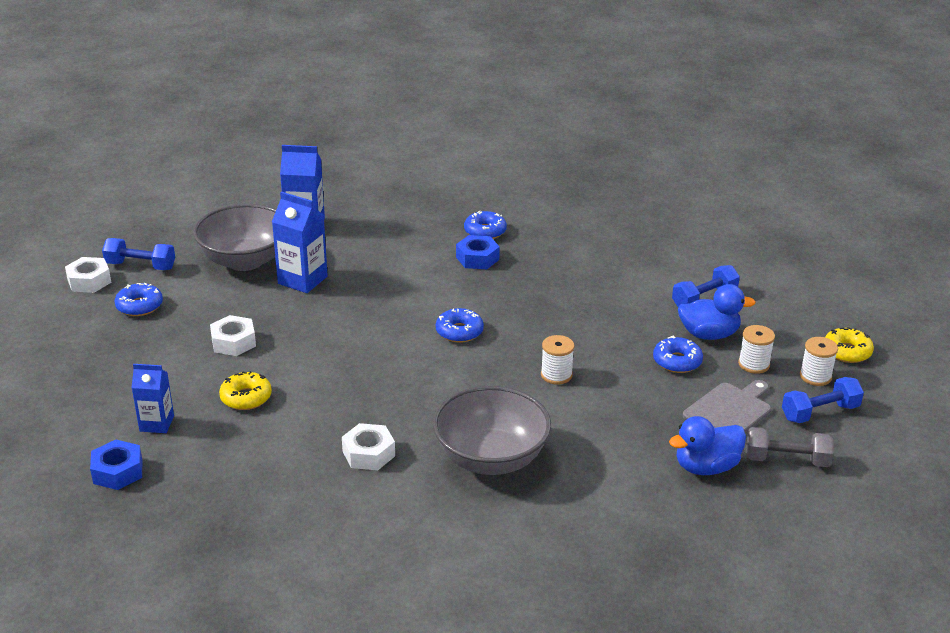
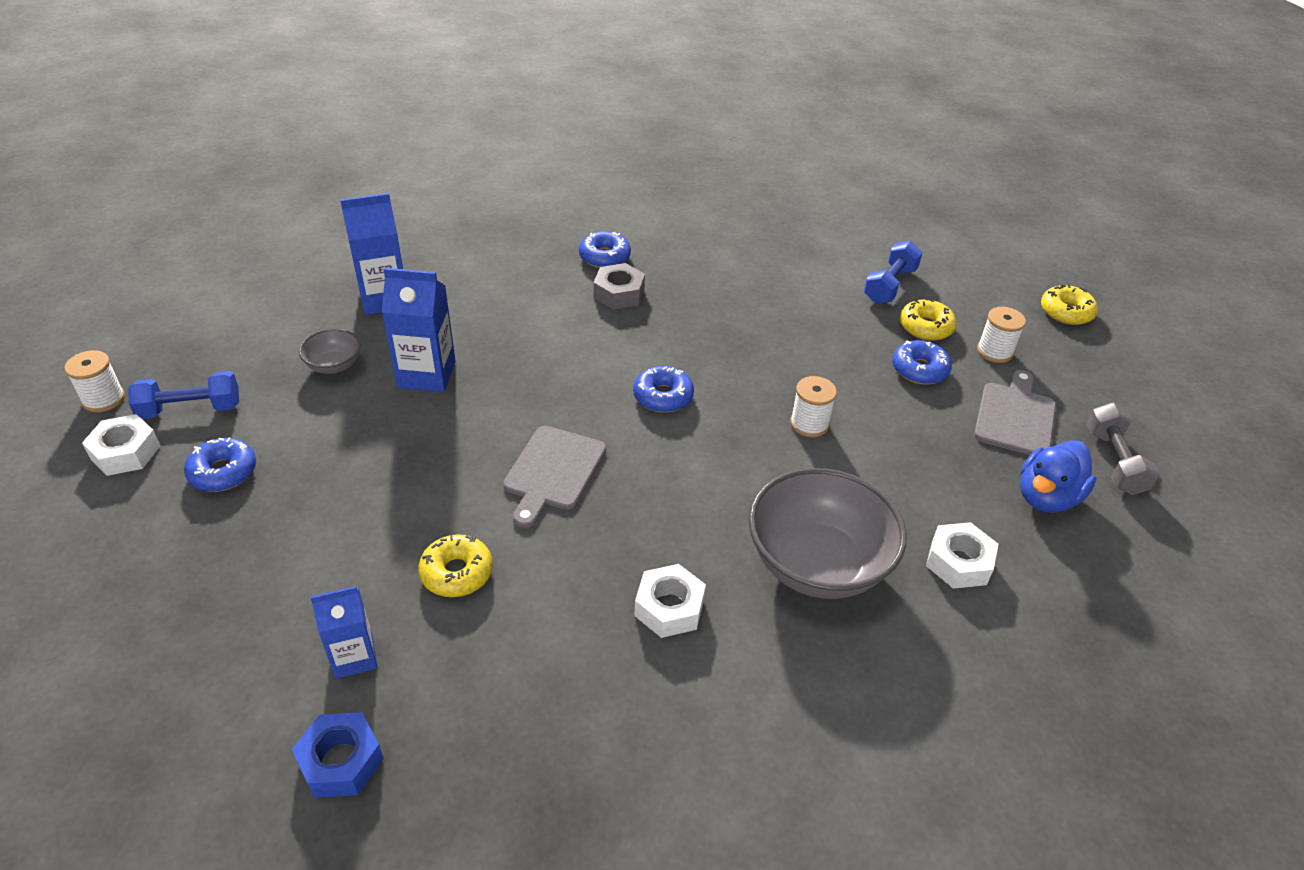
camera: 25 degrees left, 10 degrees up
(233, 342) = (389, 491): white nut -> white nut (958, 562)
(245, 260) = (334, 365): grey bowl -> grey bowl, size x0.46
(348, 358) = (553, 472): none -> grey cutting board
(477, 258) = (619, 293): blue nut -> grey nut
(709, 334) = (925, 327): blue duck -> yellow donut
(786, 460) = (1114, 462): grey dumbbell -> grey dumbbell turned 75 degrees counterclockwise
(815, 376) = (1061, 349): white spool -> white spool (103, 399)
(820, 412) = (1098, 392): blue dumbbell -> none

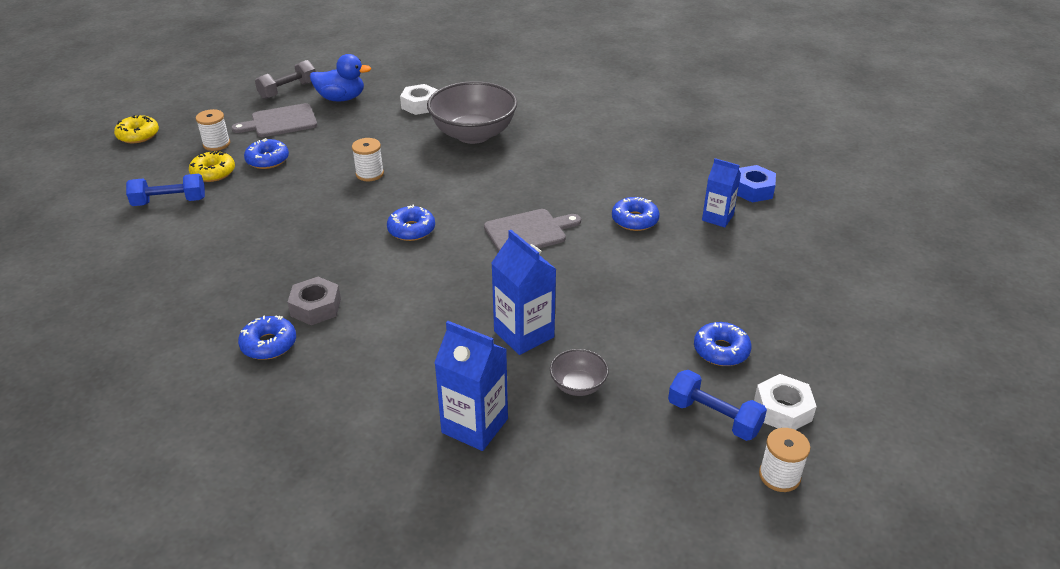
camera: 130 degrees left, 5 degrees down
(457, 573) = (635, 220): yellow donut -> blue donut
(669, 608) = (557, 157): white nut -> none

